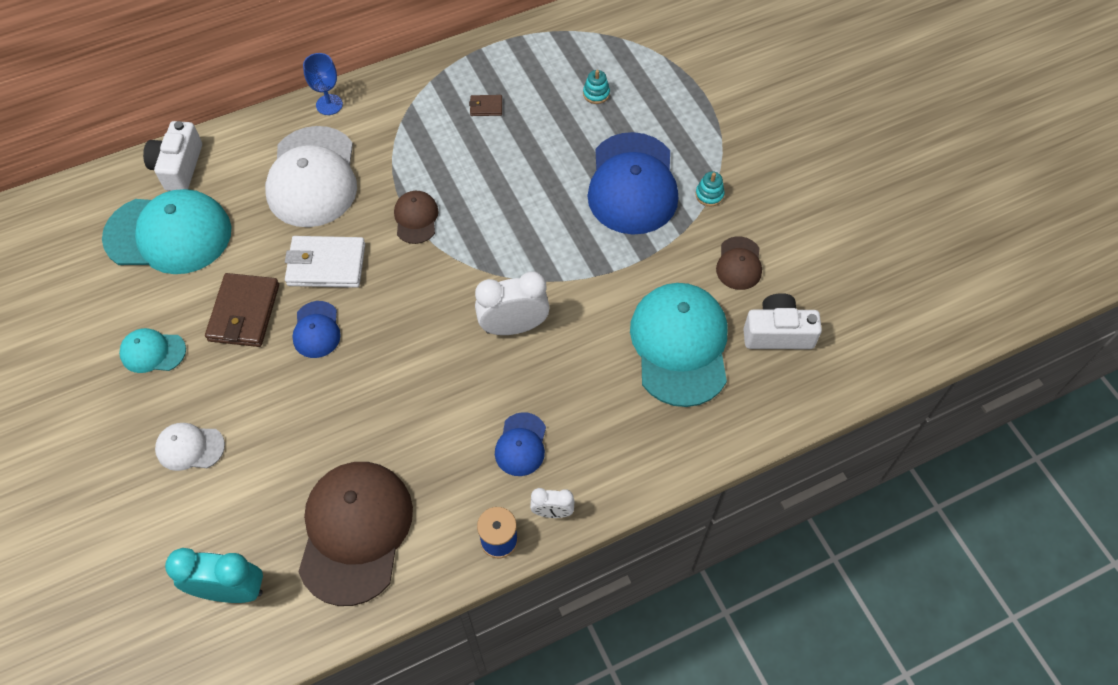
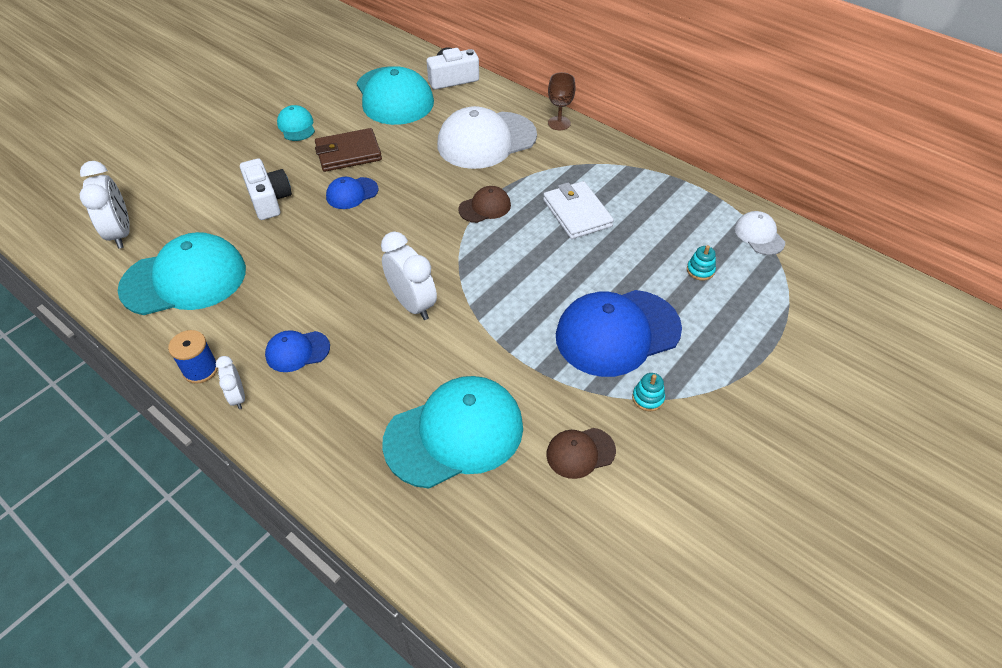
camera: 65 degrees right, 10 degrees down
(190, 447) = (228, 171): white cap -> white cap (759, 235)
(231, 590) = (121, 233): turquoise clock -> white clock
(326, 264) = (412, 176): white wallet -> white wallet (577, 213)
(329, 104) = (559, 123): blue goblet -> brown goblet
(355, 532) = (184, 279): brown cap -> turquoise cap
(486, 107) = (626, 206): brown wallet -> none
(777, 333) = (514, 518): white camera -> white camera (269, 199)

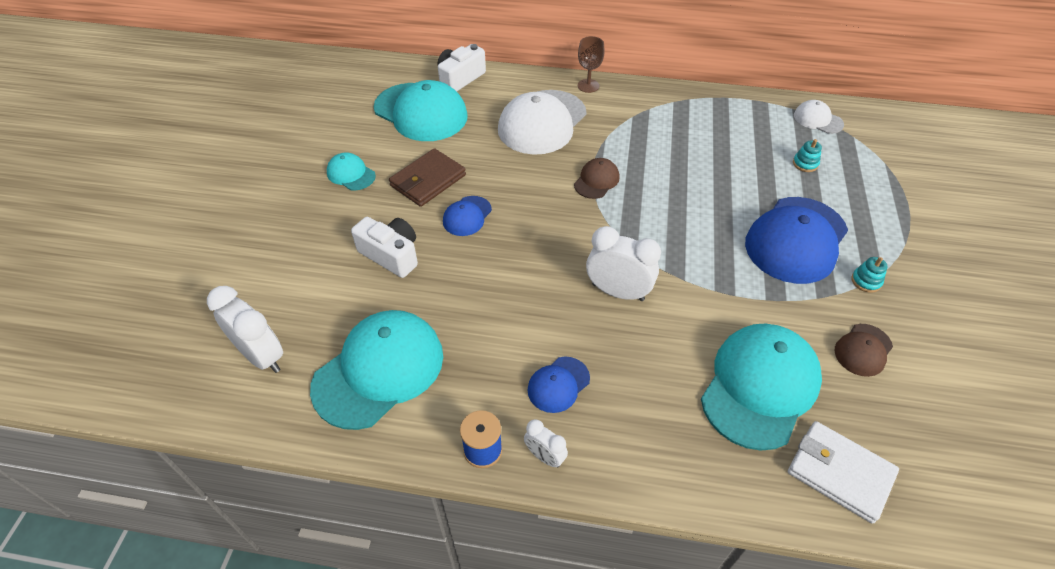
camera: 30 degrees left, 0 degrees up
(577, 213) = (674, 155): white wallet -> white wallet (839, 473)

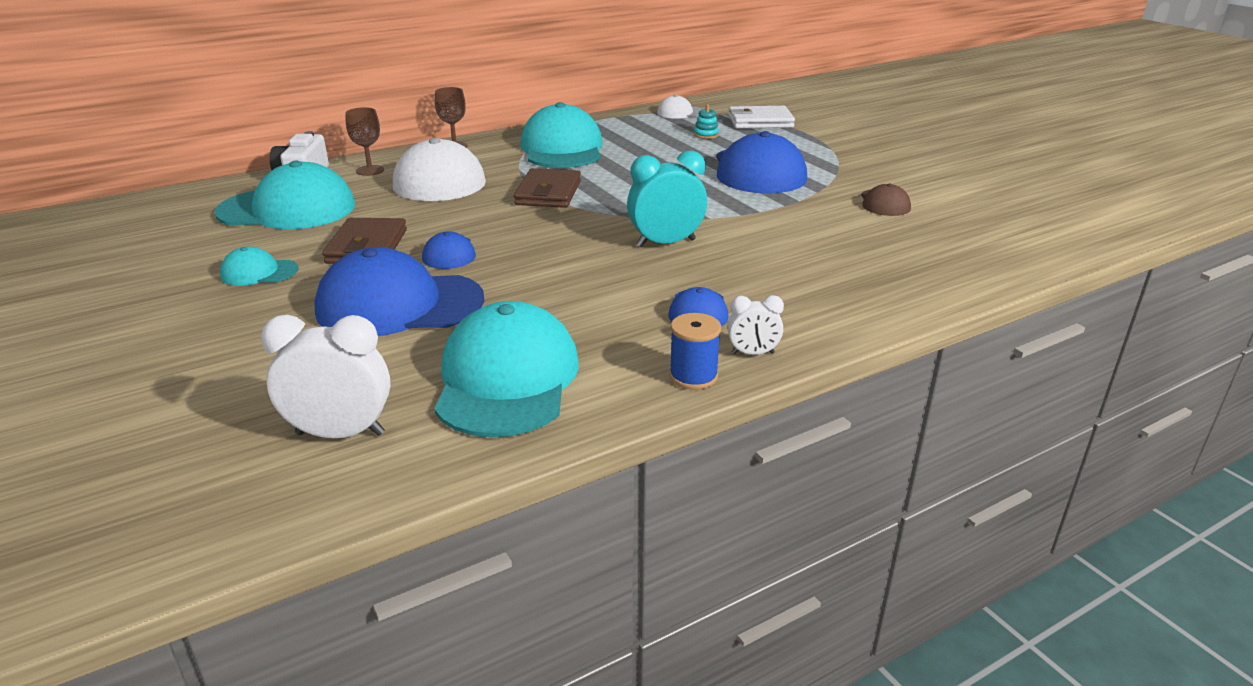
camera: 40 degrees left, 20 degrees down
(391, 255) = (399, 305): white camera -> blue cap
(506, 90) = (370, 170): none -> brown goblet
(596, 181) = (548, 193): brown cap -> brown wallet
(618, 292) = (666, 243): white clock -> turquoise clock
(759, 386) = (849, 246): turquoise cap -> turquoise cap (562, 148)
(839, 473) = (962, 262): white wallet -> white wallet (760, 121)
(866, 281) = (835, 173): turquoise stacking toy -> none

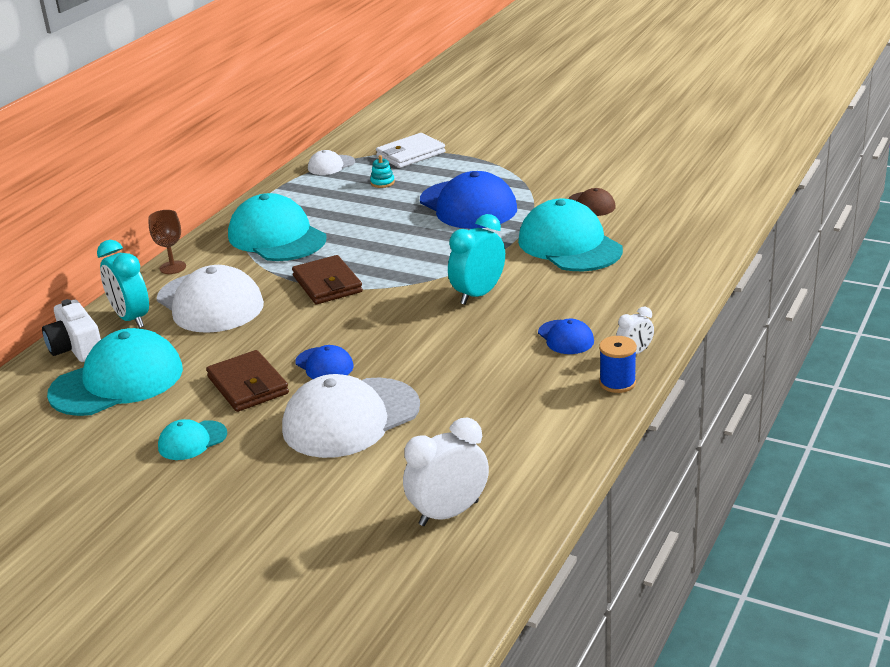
camera: 30 degrees left, 0 degrees up
(370, 170) = (131, 318): brown goblet -> turquoise clock
(399, 305) = (350, 418): blue cap -> white cap
(507, 379) = (505, 434): turquoise cap -> turquoise cap (569, 245)

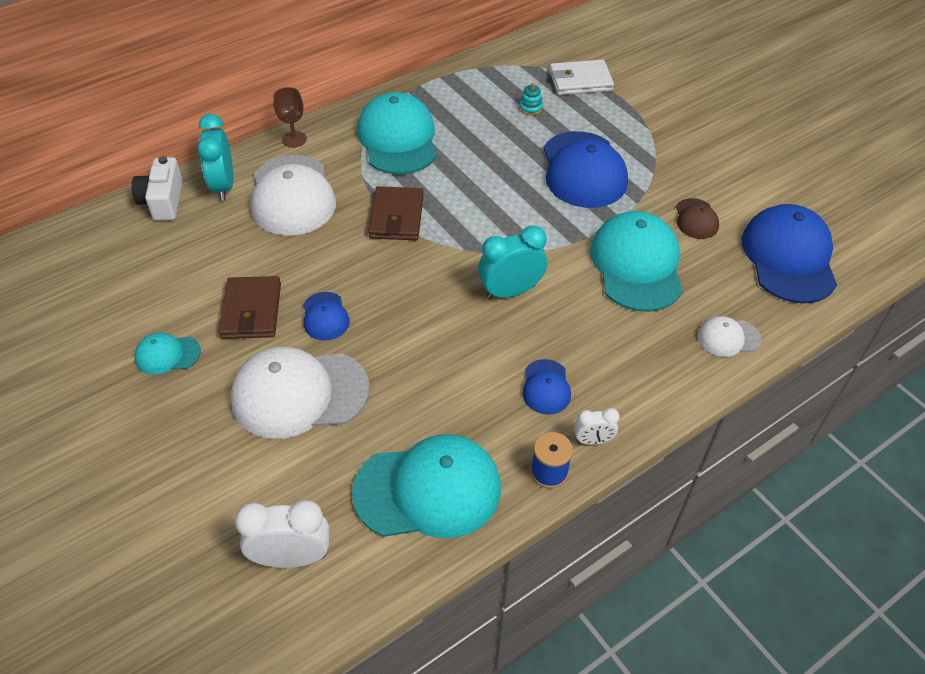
camera: 25 degrees right, 20 degrees up
(117, 381) = (164, 255): turquoise cap -> turquoise cap (428, 490)
(331, 165) = (503, 67): white cap -> white cap (728, 337)
(685, 203) = (789, 257): none -> blue cap

